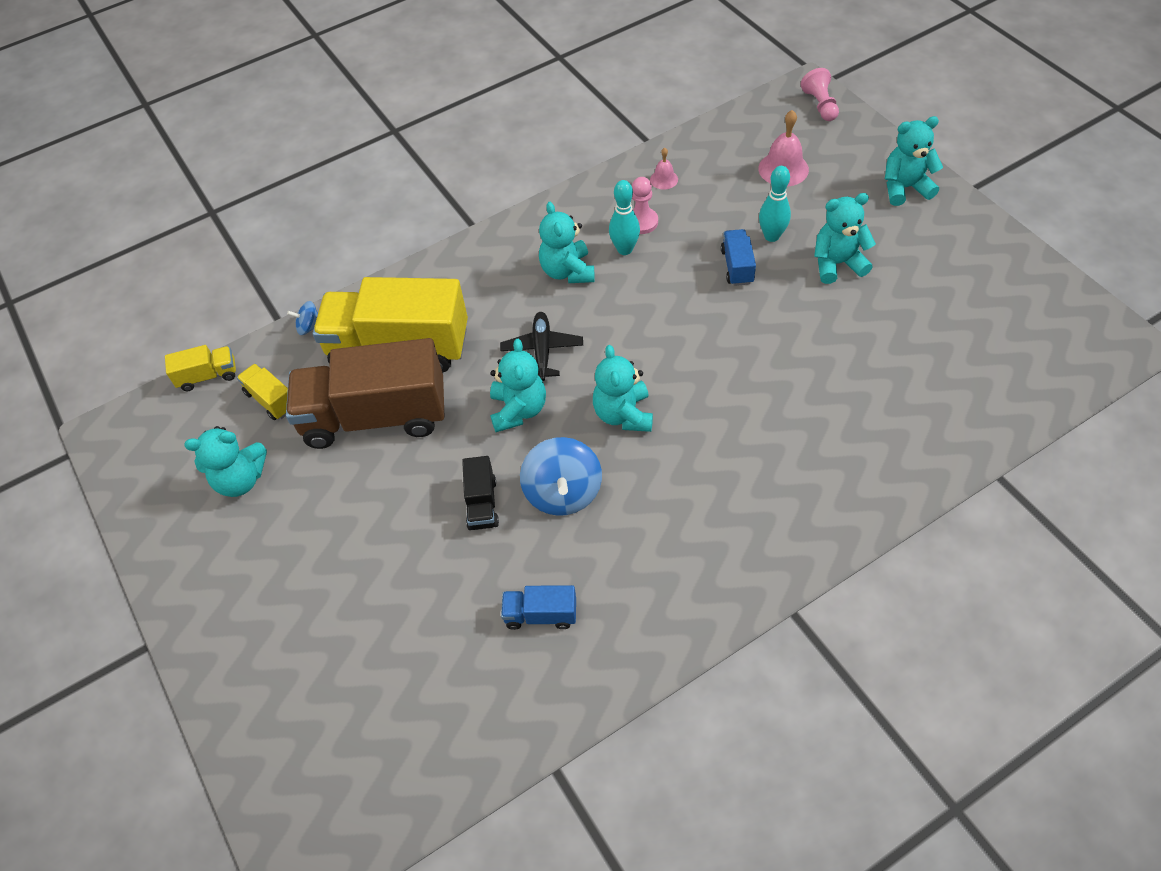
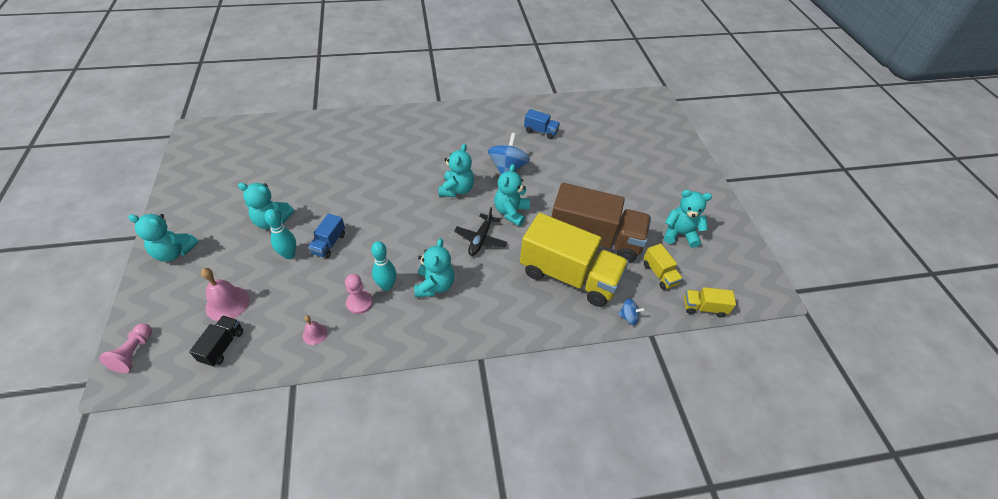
camera: 165 degrees left, 5 degrees down
(482, 504) = (549, 177): black truck -> black truck (222, 346)

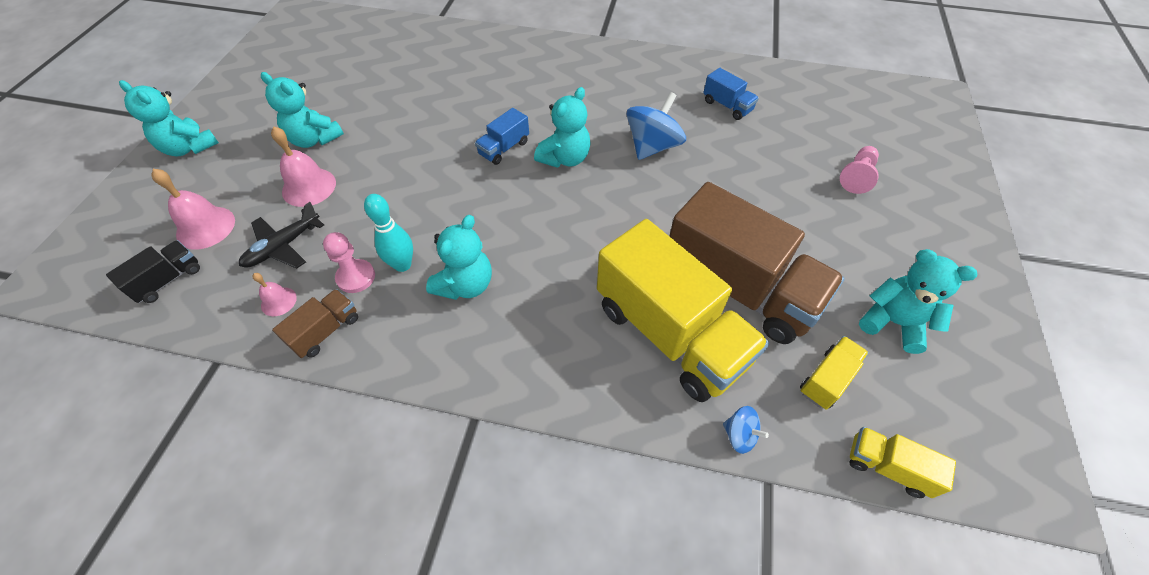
camera: 25 degrees right, 5 degrees up
(134, 353) = (75, 256): pink pawn -> pink pawn (857, 176)
(289, 255) = (309, 187): turquoise bowling pin -> pink bell
(329, 243) = (363, 186): blue truck -> blue truck (504, 148)
(359, 341) = (326, 331): none -> brown truck
(480, 239) = (563, 237): black plane -> black plane (283, 246)
(511, 212) = (627, 210): turquoise teddy bear -> none
(659, 274) = (827, 379): yellow truck -> yellow truck turned 135 degrees counterclockwise

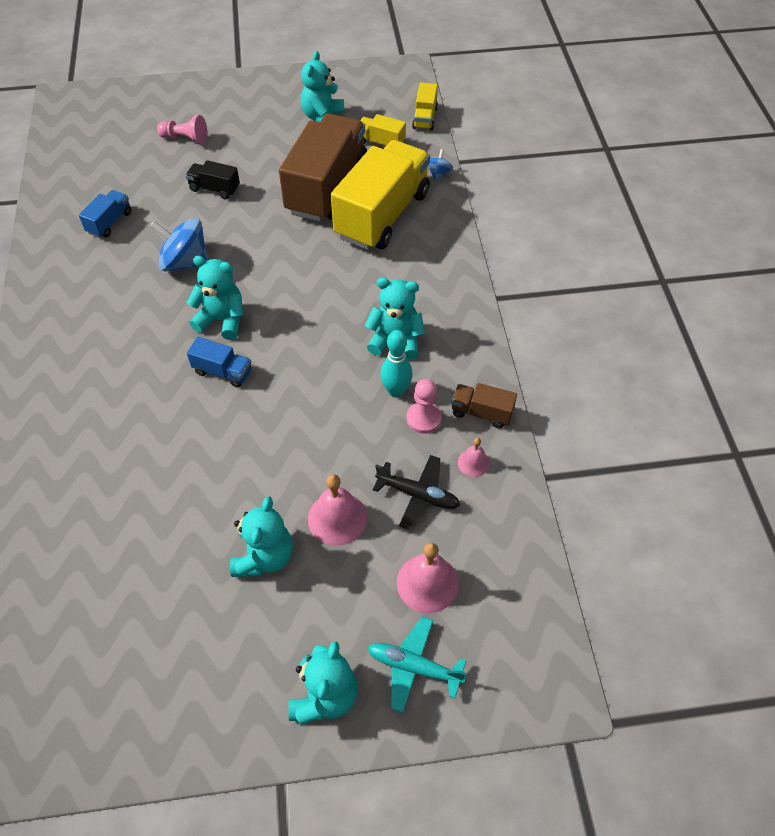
camera: 110 degrees left, 0 degrees up
(156, 199) = (414, 667): none -> turquoise plane
(168, 280) = (498, 570): black truck -> black truck (215, 189)

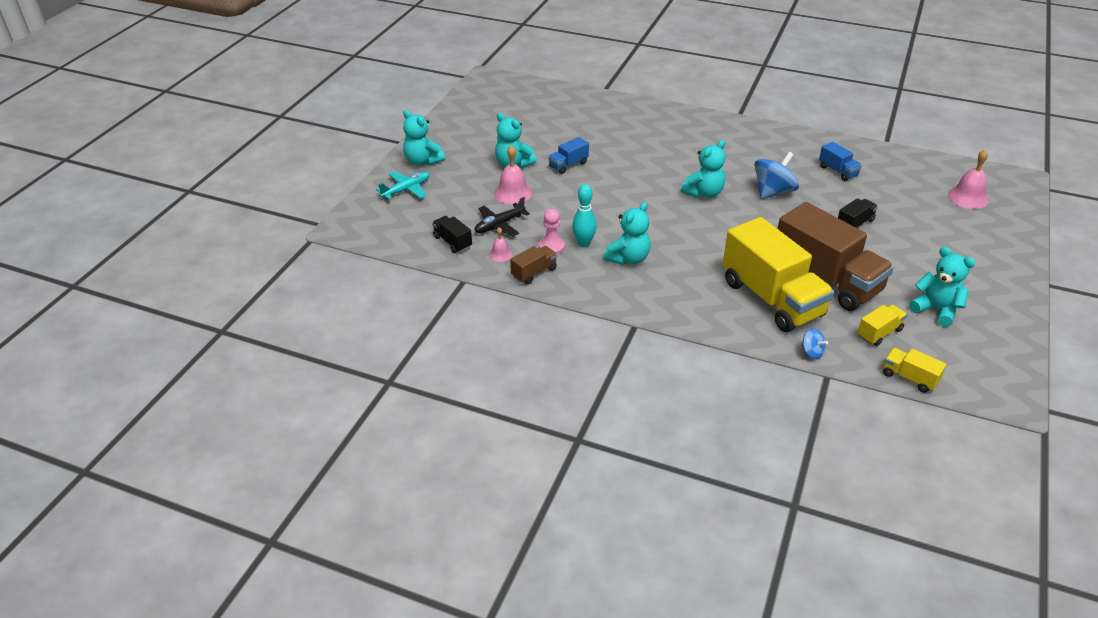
camera: 120 degrees right, 15 degrees down
(185, 139) = (933, 225): pink pawn -> none
(223, 372) = (657, 183): blue truck -> blue truck (568, 165)
(427, 583) = (444, 209): pink bell -> pink bell (968, 197)
(487, 528) = (452, 242): none -> black truck

